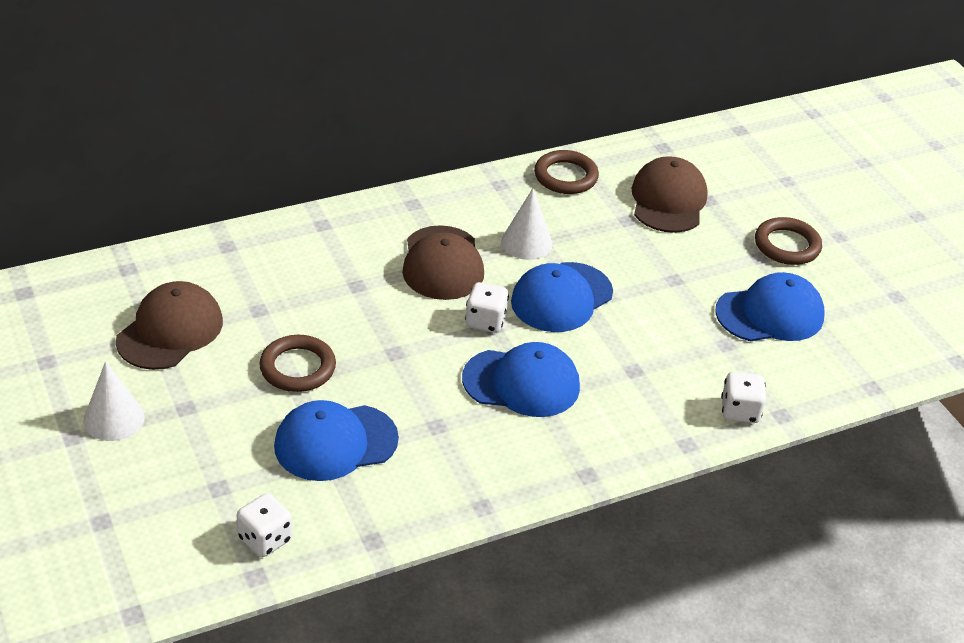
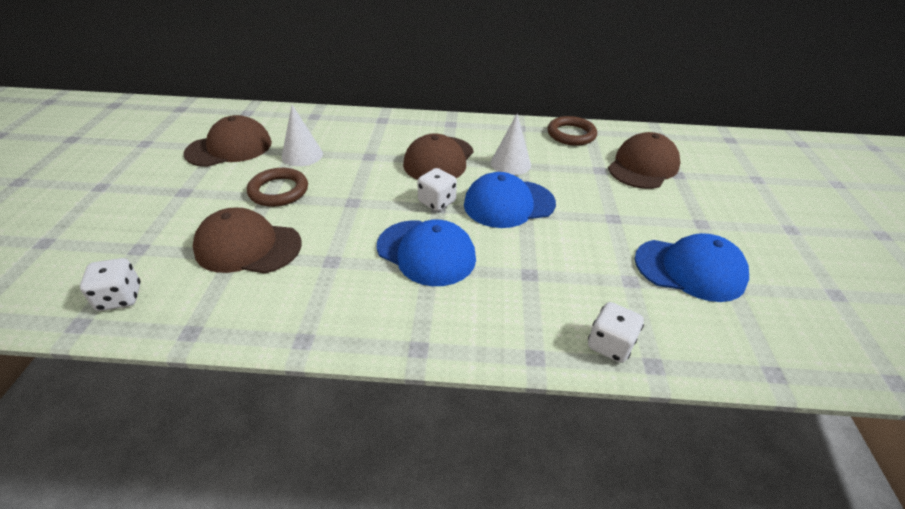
camera: 30 degrees right, 0 degrees up
(114, 418) = (136, 184): white cone -> white cone (302, 155)
(335, 442) = (248, 246): blue cap -> brown cap
(787, 245) = (734, 222): brown ring -> none

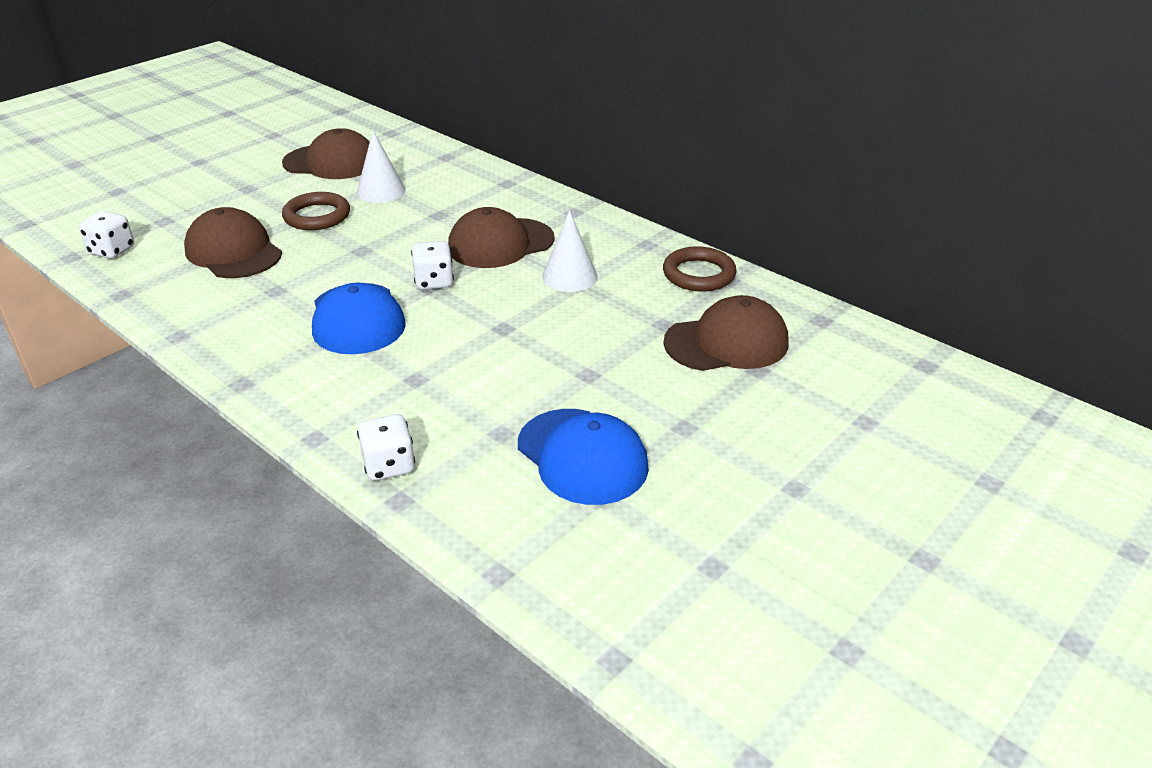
camera: 40 degrees right, 5 degrees down
(509, 204) = (500, 313): blue cap -> none

